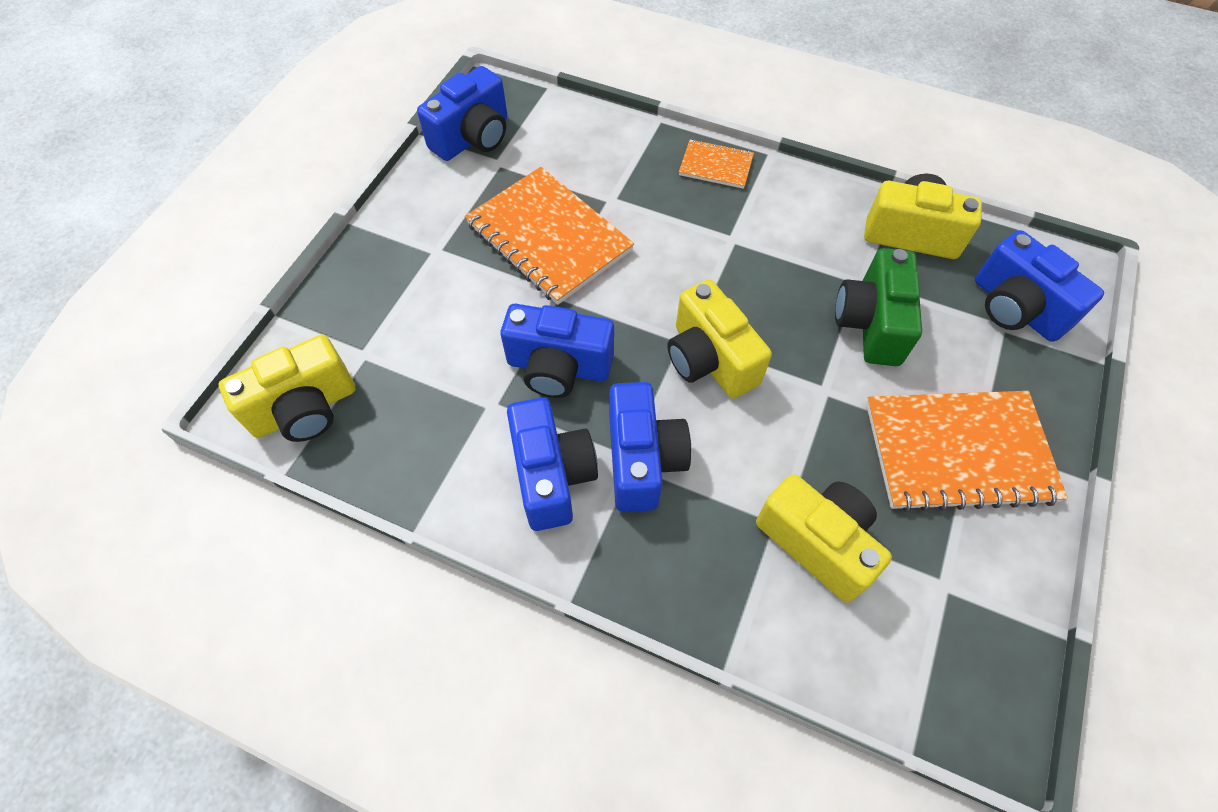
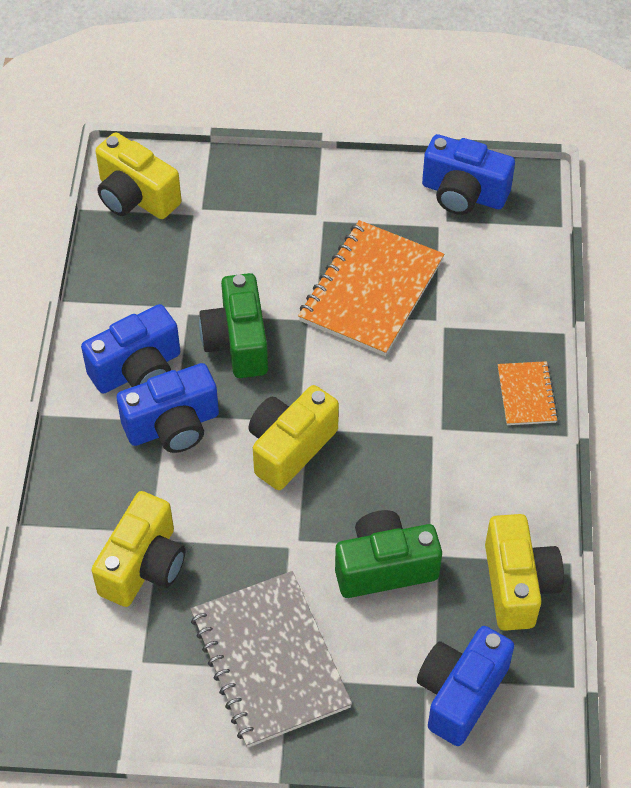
camera: 70 degrees right, 5 degrees down
(558, 367) = (237, 342): blue camera -> green camera
(958, 452) = (269, 660): orange notebook -> grey notebook

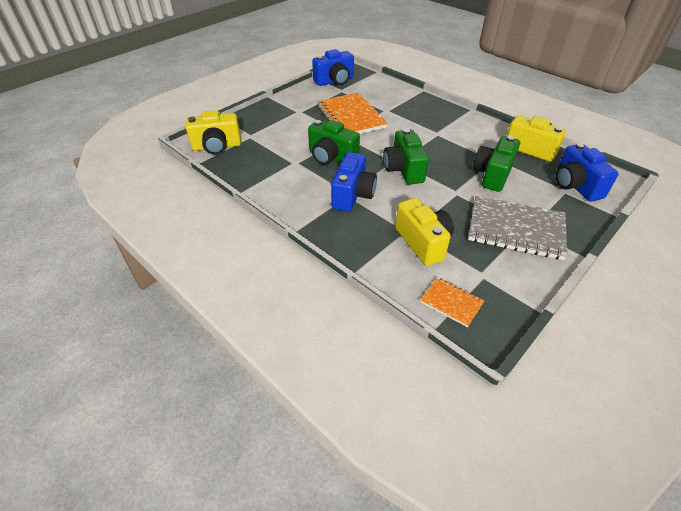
camera: 50 degrees left, 10 degrees down
(138, 370) = (308, 190): blue camera -> none
(290, 448) = (403, 170): yellow camera -> green camera
(526, 395) = (442, 109): orange notebook -> orange notebook (451, 302)

